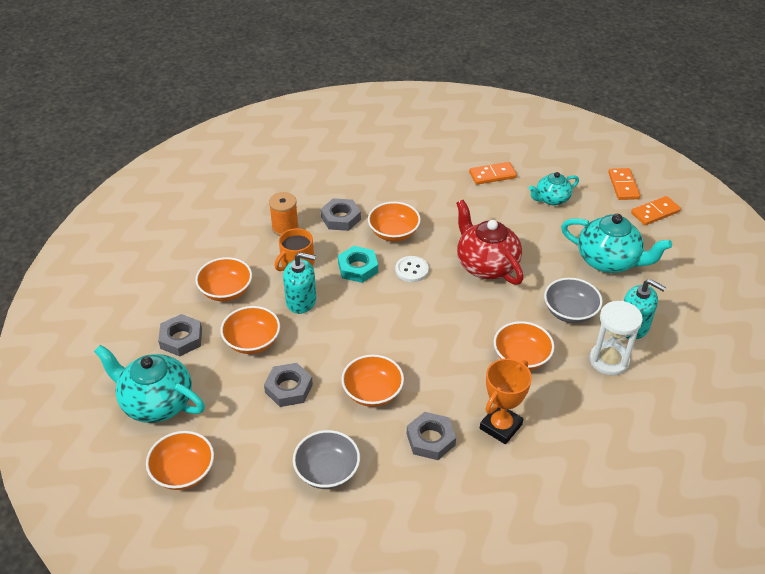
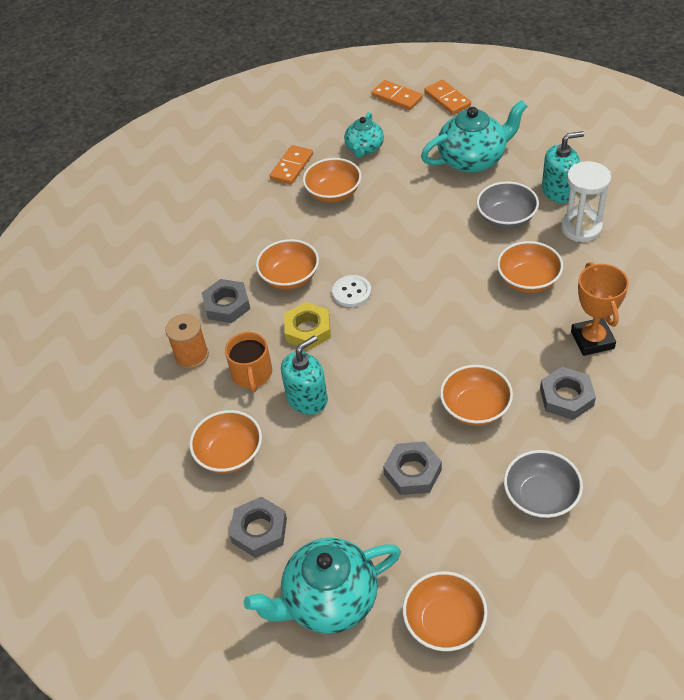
camera: 45 degrees left, 5 degrees up
(252, 341) = (323, 469): orange bowl -> orange bowl (333, 193)
(358, 268) = (308, 330): turquoise nut -> yellow nut
(486, 265) = (399, 238): red teapot -> none
(655, 212) = (447, 99): orange domino -> orange domino turned 45 degrees counterclockwise

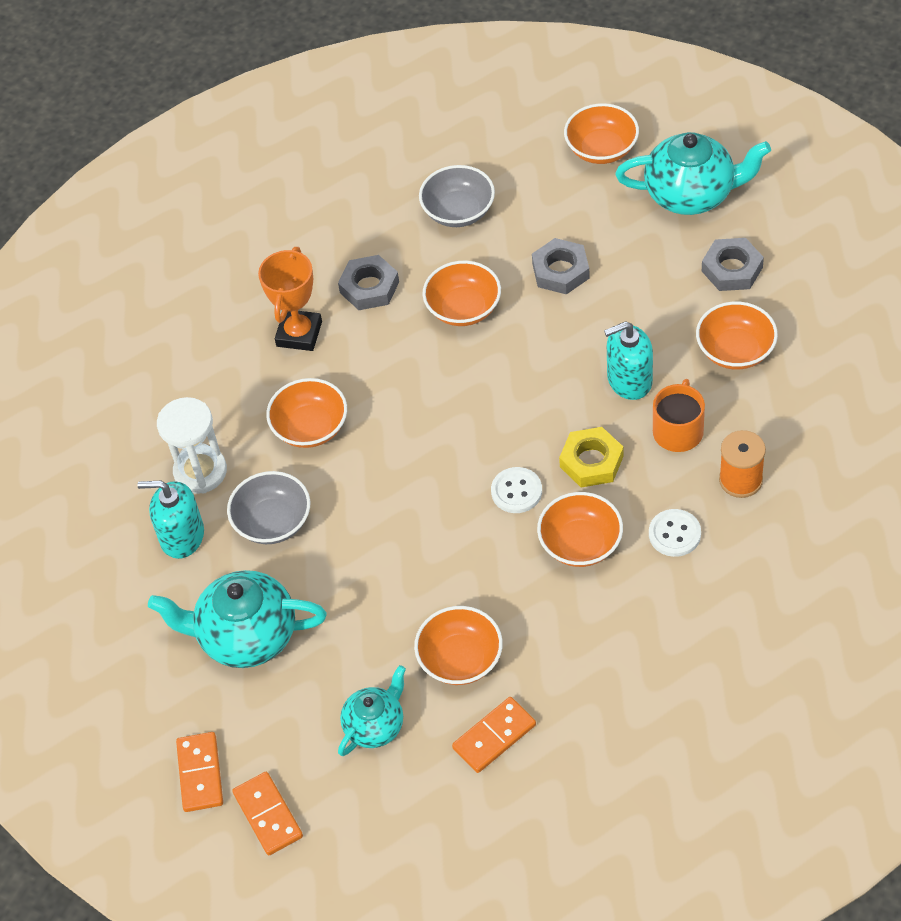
camera: 155 degrees left, 5 degrees up
(227, 305) = (674, 534): grey nut -> white button

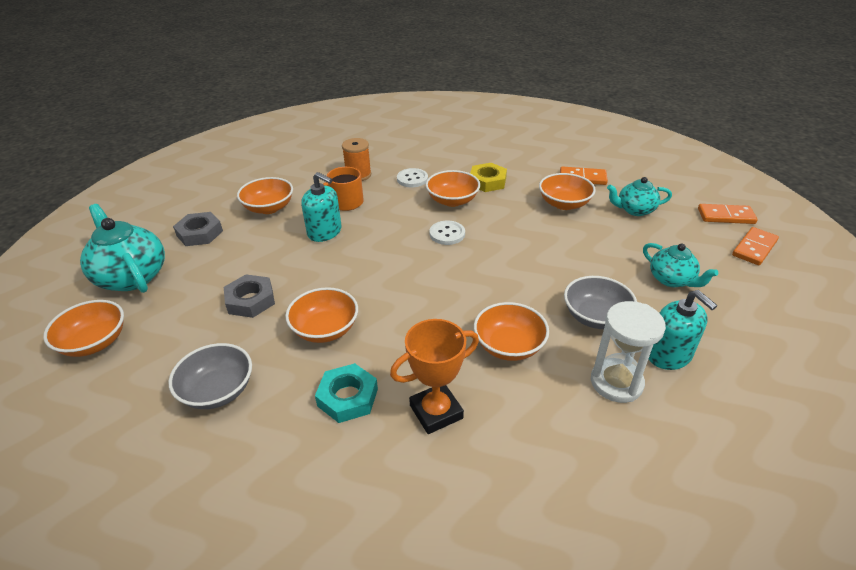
camera: 135 degrees left, 15 degrees down
(246, 636) = (671, 279): turquoise teapot -> turquoise teapot, size x0.60
(268, 815) = (725, 216): orange domino -> orange domino turned 75 degrees clockwise
(369, 287) = (347, 397): grey nut -> turquoise nut
(591, 461) = (397, 219): yellow nut -> yellow nut (487, 181)

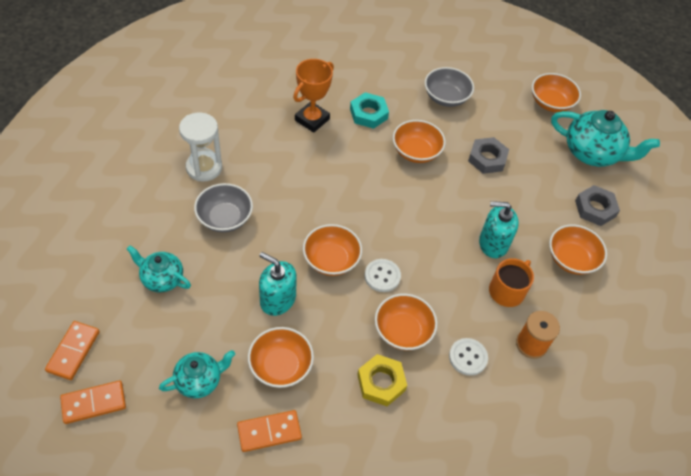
camera: 150 degrees right, 15 degrees up
(509, 346) = (283, 174): orange bowl -> orange bowl (331, 260)
(669, 355) = (167, 199): turquoise soap dispenser -> turquoise soap dispenser (277, 299)

